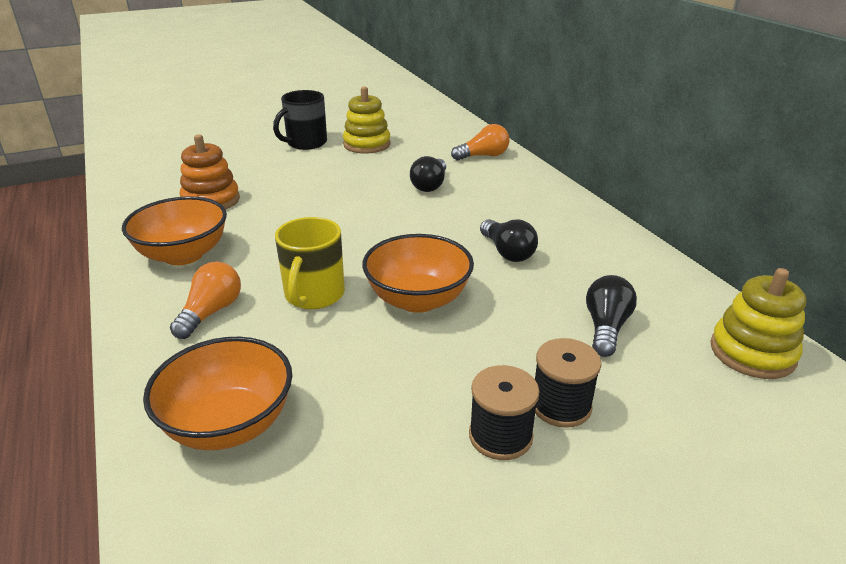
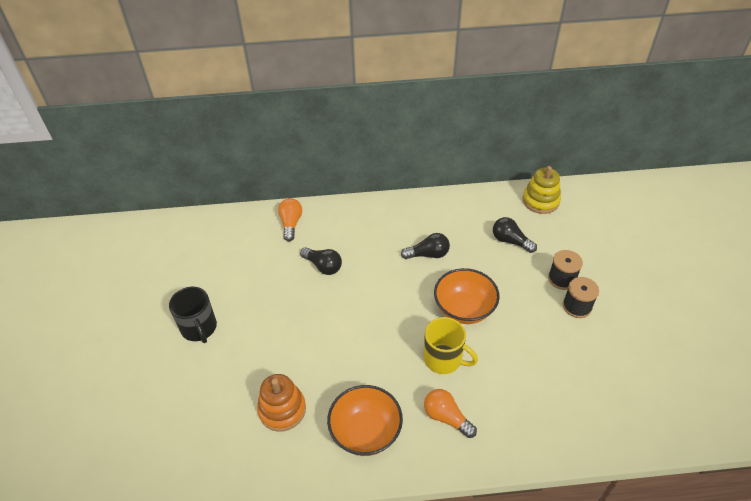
camera: 70 degrees left, 15 degrees up
(229, 424) = (551, 414): orange bowl -> none
(367, 144) = (228, 287): yellow stacking toy -> none

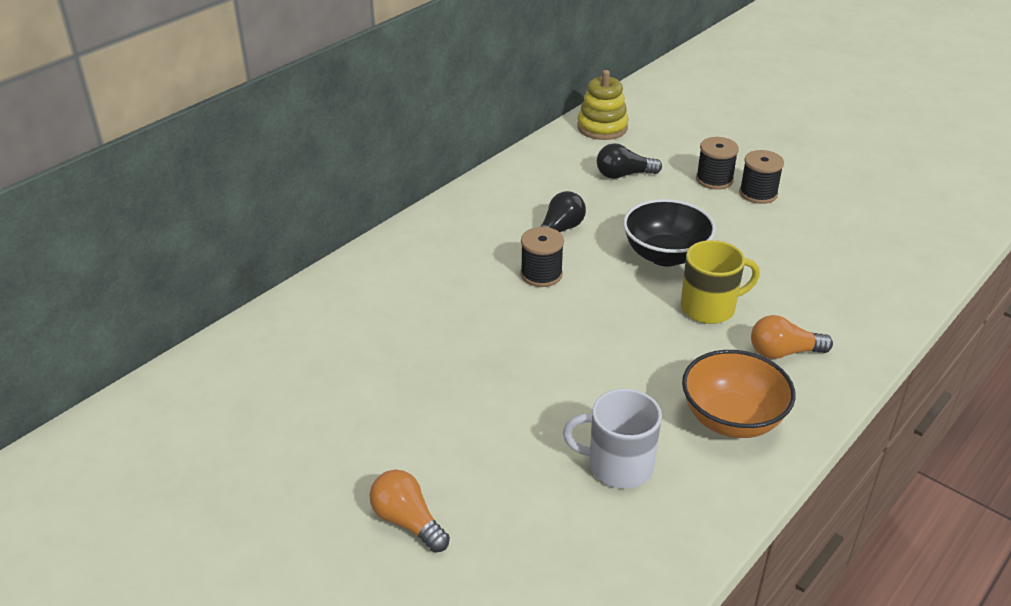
camera: 45 degrees left, 10 degrees down
(199, 328) = (390, 464): black mug -> none
(282, 409) = (618, 466): orange stacking toy -> white mug
(291, 224) = (350, 291): orange light bulb -> orange light bulb (407, 521)
(323, 266) = (457, 307): black light bulb -> none
(385, 275) = (541, 274): none -> black spool
(464, 309) = (665, 255): orange bowl -> black bowl

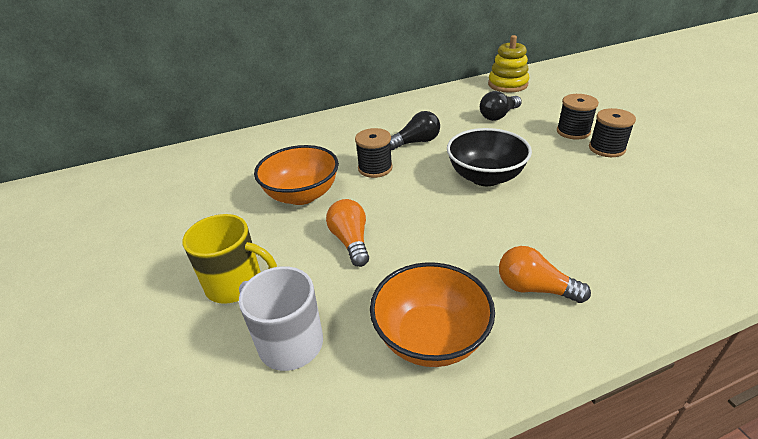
camera: 30 degrees right, 0 degrees up
(407, 521) = (93, 325): orange light bulb -> orange light bulb (351, 241)
(488, 327) = (302, 195): none -> orange bowl
(623, 175) = (498, 116): black light bulb -> black light bulb turned 60 degrees counterclockwise
(709, 308) = (491, 227): yellow mug -> yellow mug (236, 284)

